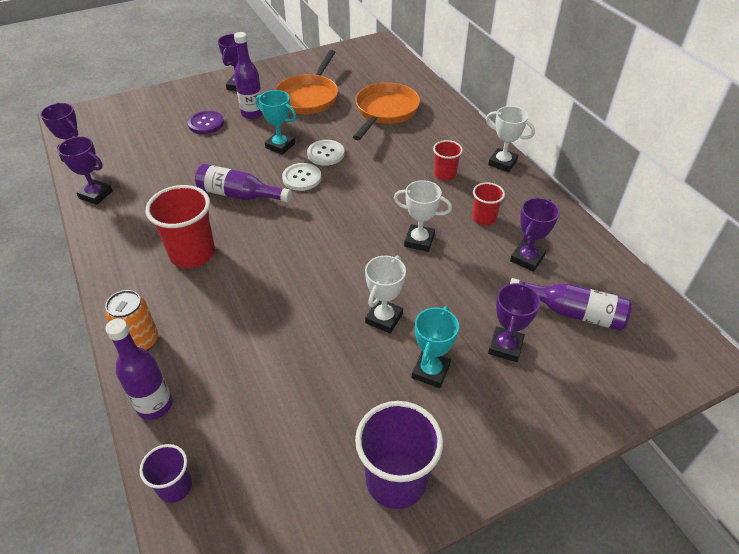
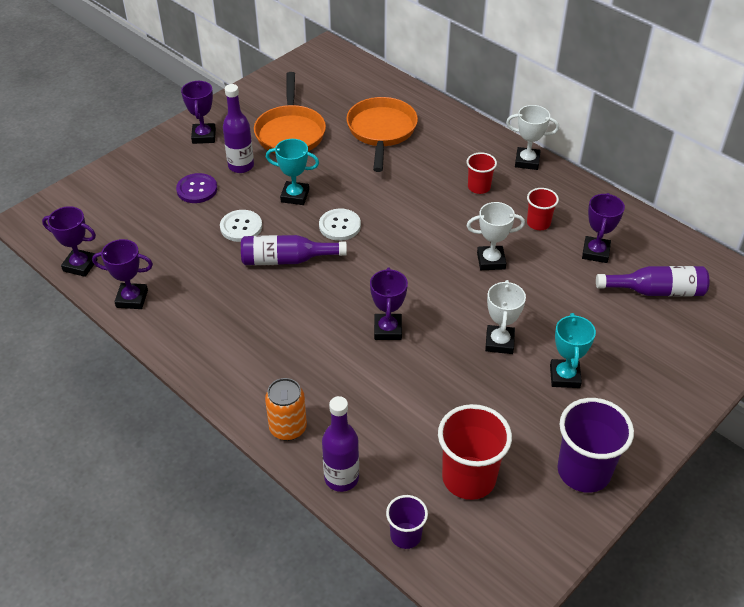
camera: 20 degrees left, 0 degrees up
(192, 254) = (280, 332): red cup -> red cup (469, 478)
(326, 154) = (348, 193): white button -> white button (241, 227)
(505, 347) = (615, 337): purple trophy -> purple trophy (387, 329)

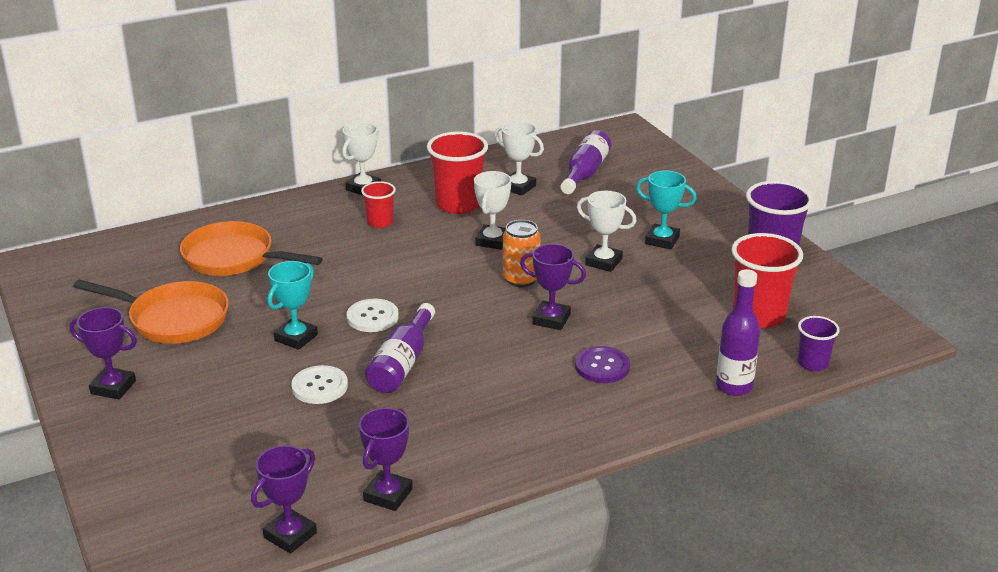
camera: 70 degrees left, 15 degrees down
(197, 189) = (218, 410): purple button -> purple button (602, 366)
(241, 166) = (204, 367): purple bottle -> none
(288, 428) = (656, 408): orange can -> orange can (521, 279)
(538, 223) = (458, 204): red cup -> red cup, size x1.81
(595, 252) = (518, 187): purple trophy -> white trophy

